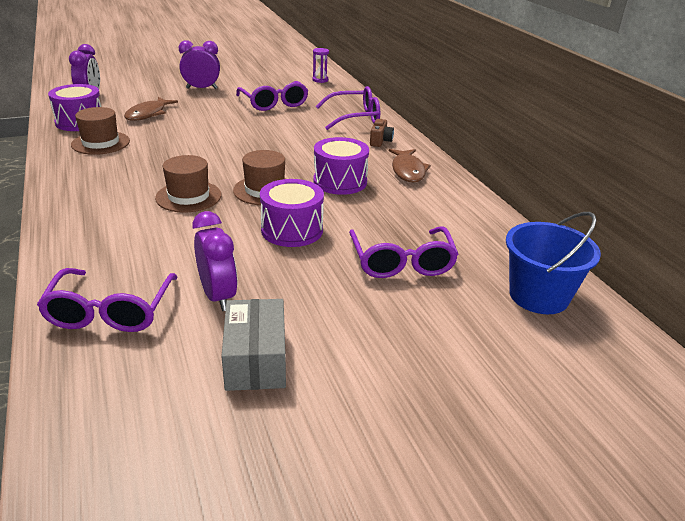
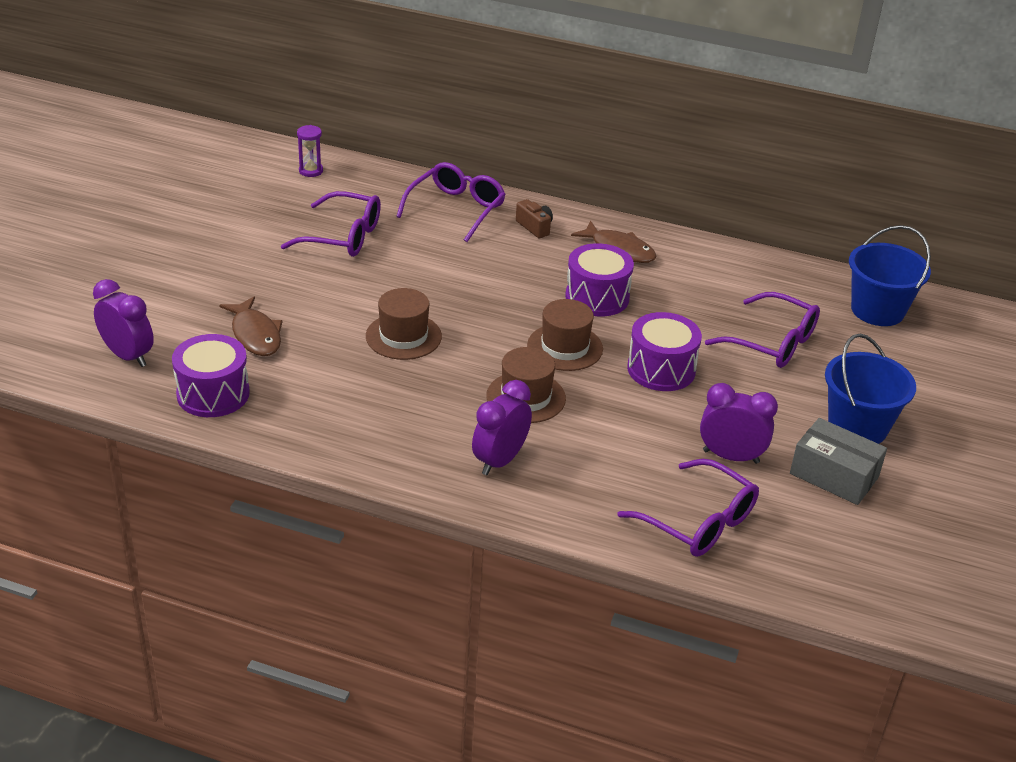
camera: 50 degrees left, 5 degrees up
(100, 143) = (307, 402): brown hat -> brown hat (403, 336)
(201, 88) = (217, 261): purple clock -> purple clock (500, 460)
(348, 347) = (857, 427): none -> blue bucket

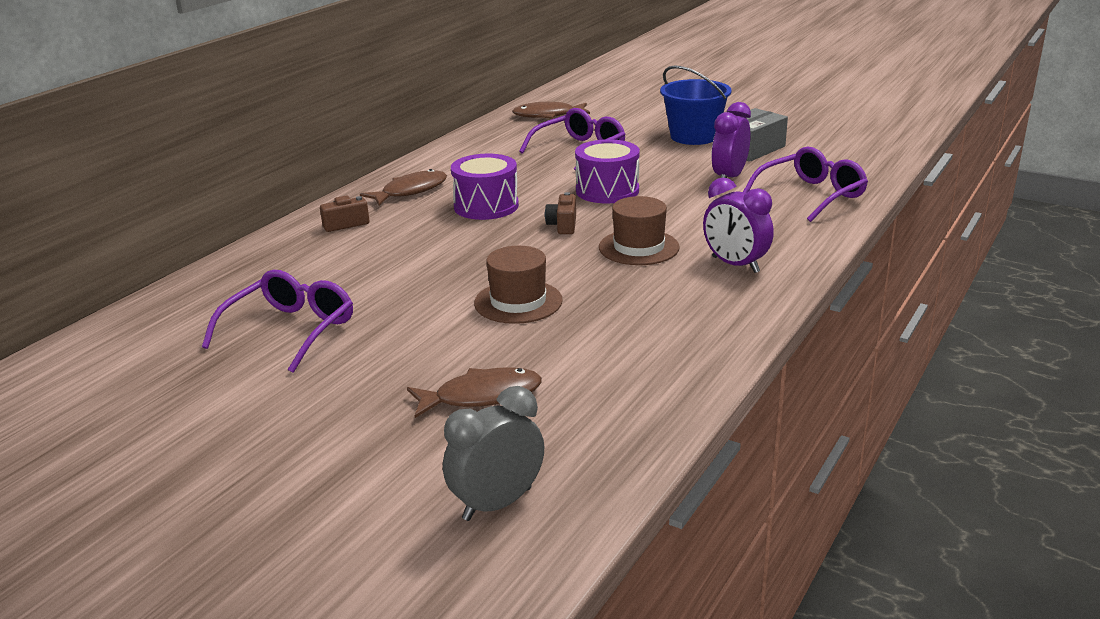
camera: 75 degrees left, 10 degrees down
(128, 356) = (497, 504): purple clock -> grey clock
(213, 394) = (602, 429): purple drum -> none
(311, 171) = (108, 348): purple hourglass -> none
(456, 209) = (279, 261): purple glasses -> none
(565, 347) = (563, 225): brown hat -> brown camera
(877, 310) = (547, 115): blue bucket -> brown fish

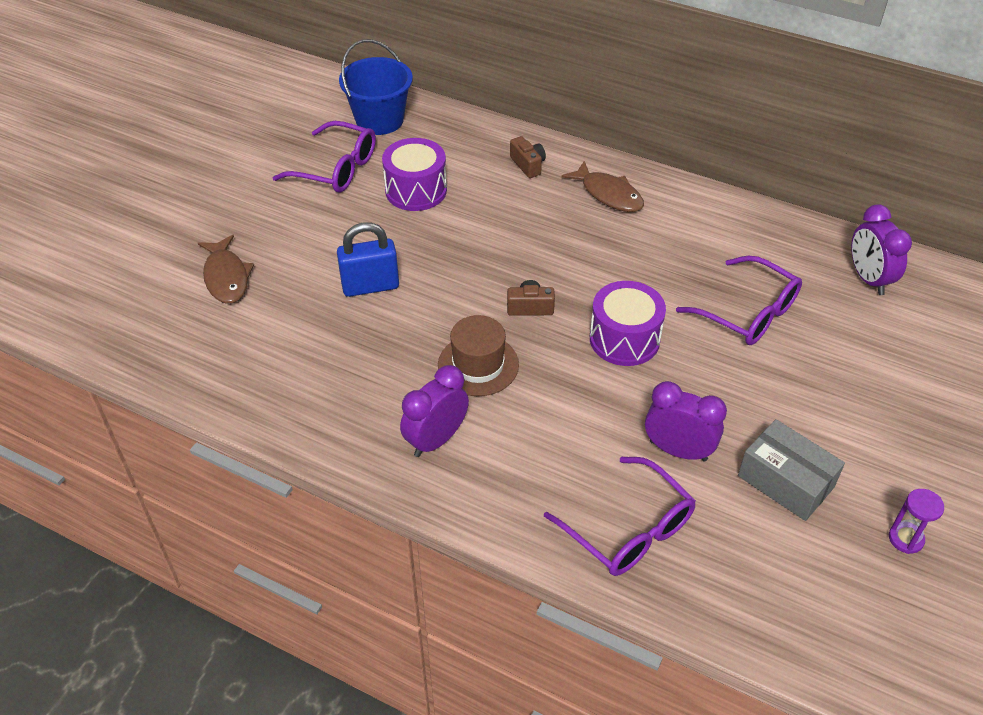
camera: 85 degrees right, 20 degrees up
(486, 206) = (575, 249): purple drum -> purple drum (416, 190)
(497, 504) = (100, 295): grey clock -> none
(518, 302) = (370, 286): brown hat -> blue padlock
(547, 115) = (868, 279): brown fish -> purple clock
(693, 136) = (822, 422): blue bucket -> blue bucket (379, 120)
(790, 124) = (906, 539): none -> purple hourglass

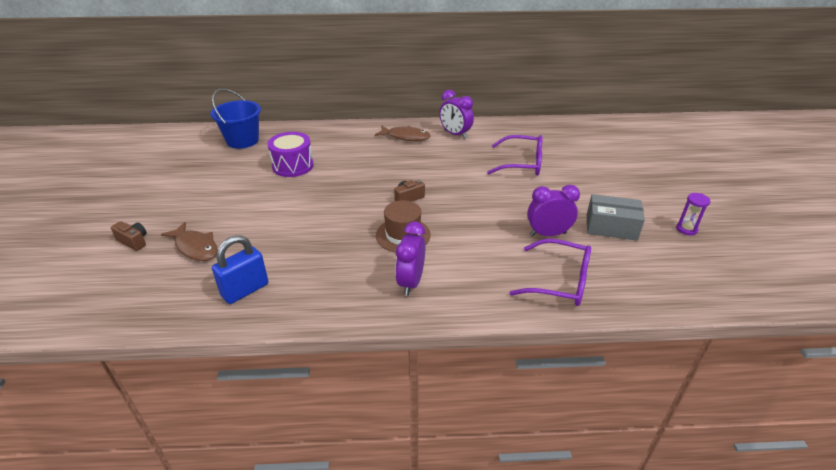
camera: 30 degrees left, 10 degrees down
(336, 169) = (232, 170): purple glasses -> none
(370, 286) = (302, 219): blue padlock -> blue padlock (245, 290)
(528, 165) = (350, 137): brown camera -> brown camera (134, 241)
(624, 339) = (472, 195): purple drum -> none
(868, 279) = (561, 133): purple clock -> purple clock (455, 134)

